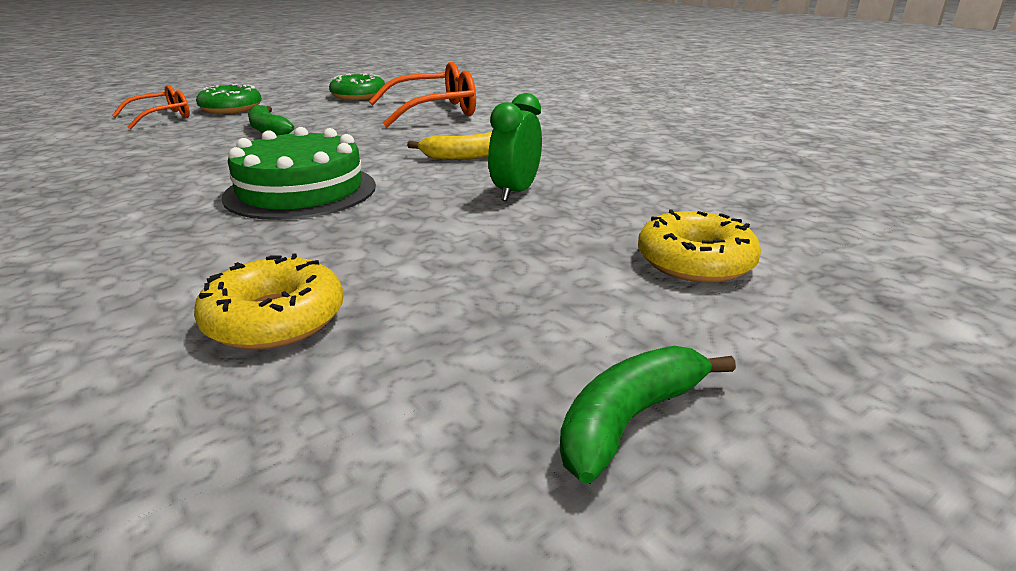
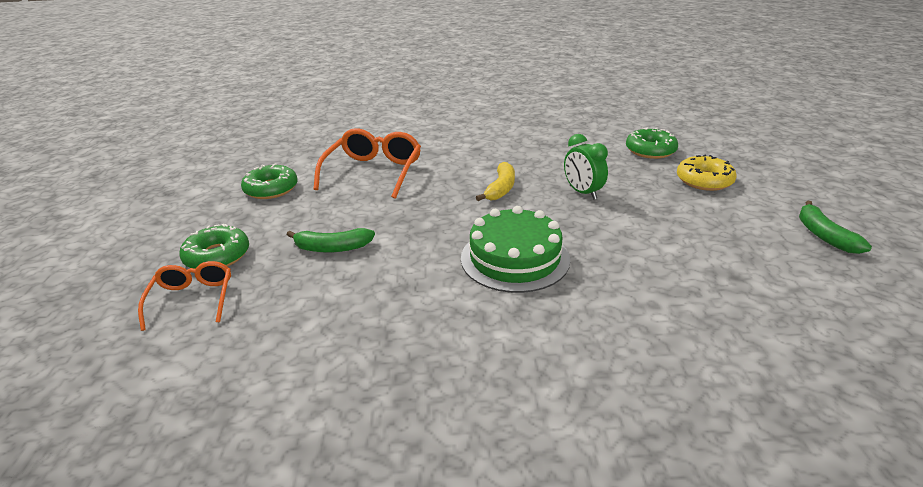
camera: 55 degrees left, 5 degrees up
(275, 319) = (710, 296): yellow donut -> none
(737, 207) = (650, 150): none -> green donut

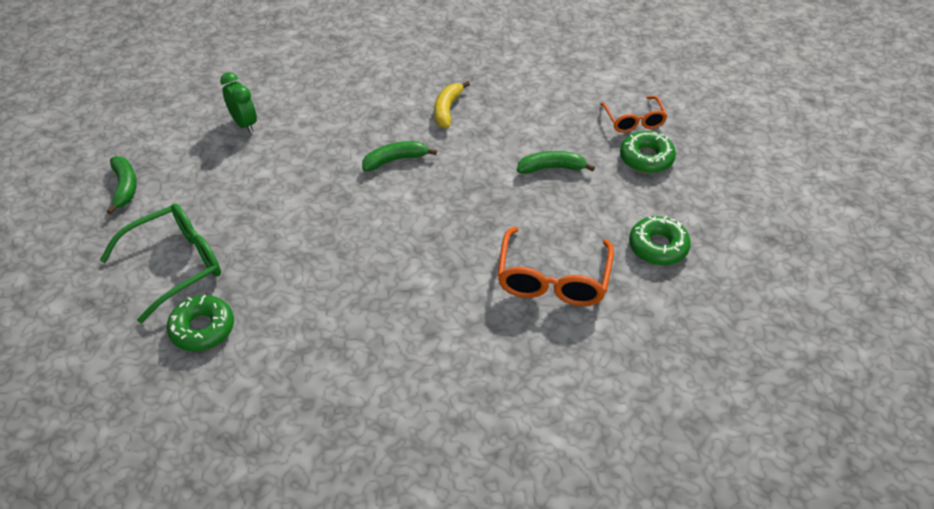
camera: 175 degrees right, 15 degrees up
(501, 188) = (402, 249): yellow banana -> yellow banana (447, 110)
(515, 258) = (395, 160): green cake -> green banana
(582, 192) = (315, 243): green clock -> green clock (244, 124)
(704, 180) = (176, 265): yellow donut -> green glasses

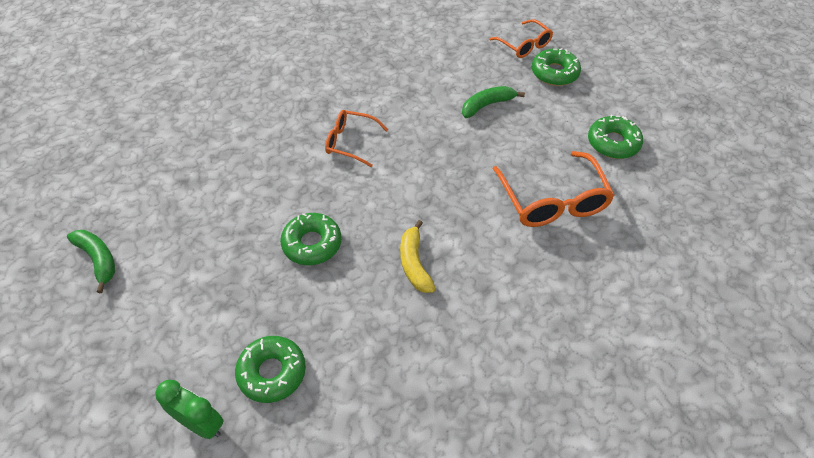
camera: 25 degrees left, 5 degrees up
(176, 265) = (203, 319): green glasses -> none
(244, 124) = (184, 155): green clock -> green clock (201, 424)
(302, 237) = (312, 244): none -> green donut
(395, 160) = (350, 142): green banana -> orange glasses
(447, 110) = (366, 83): yellow banana -> yellow banana (414, 263)

